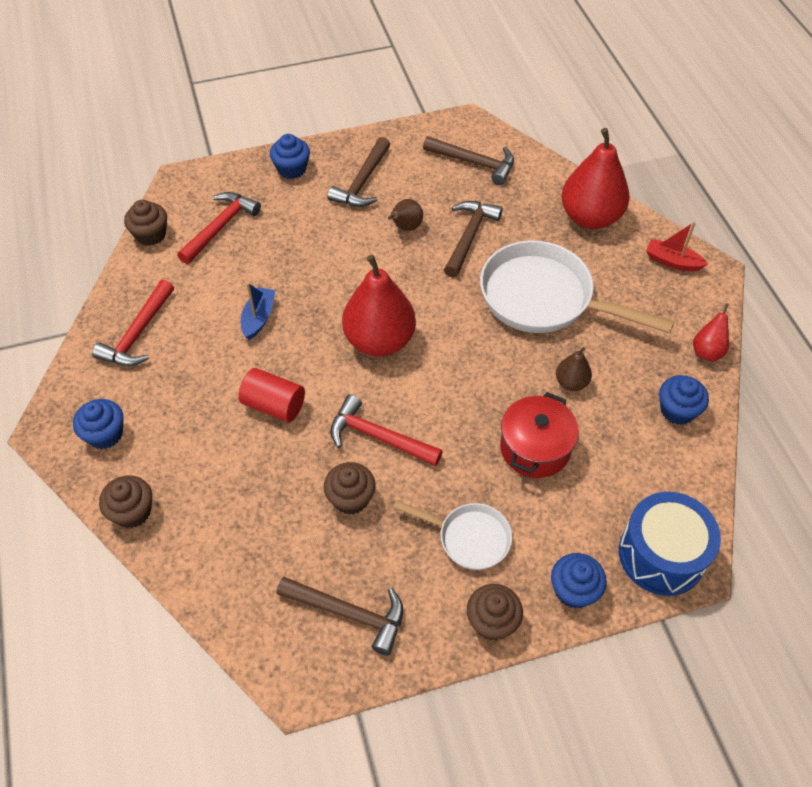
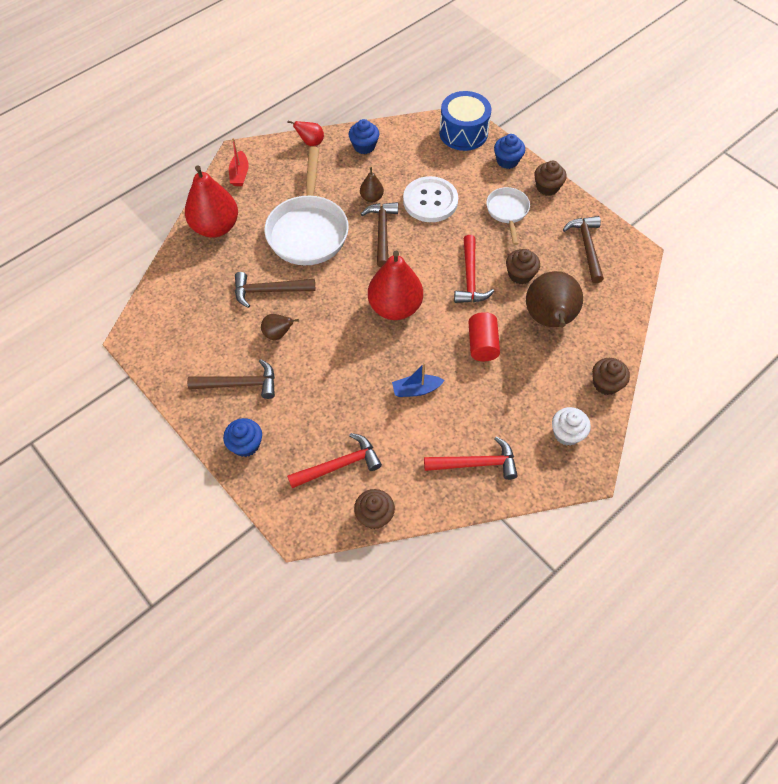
camera: 115 degrees left, 5 degrees up
(105, 434) = (567, 433): blue cupcake -> white cupcake
(220, 227) = (339, 465): red hammer -> red hammer turned 150 degrees clockwise
(261, 496) = (549, 319): none -> brown pear
(474, 163) = (183, 315): brown hammer -> brown hammer (382, 232)
(535, 448) = (430, 201): red pot -> white button

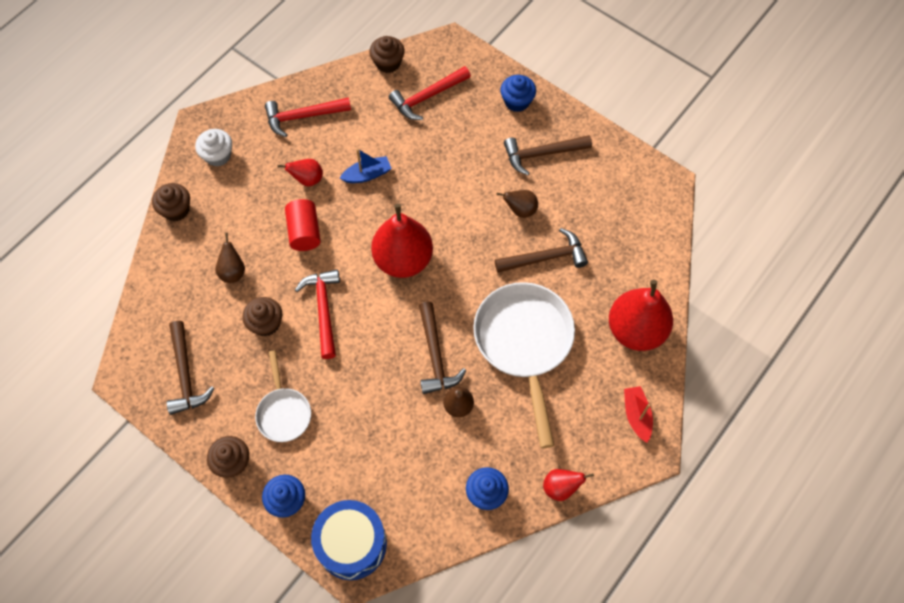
camera: 170 degrees right, 5 degrees up
(430, 201) = (383, 413): white button -> none
(476, 394) = (307, 179): none -> red pear
(549, 319) = (233, 272): brown pear -> brown pear, size x0.47

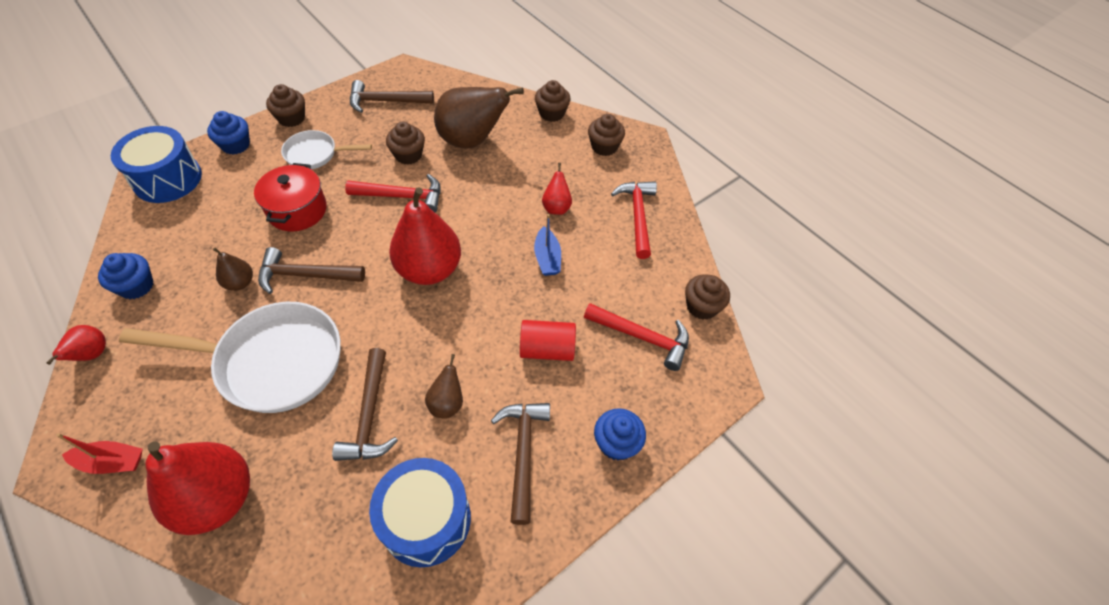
camera: 100 degrees right, 10 degrees down
(218, 155) = (604, 147): white cupcake -> brown cupcake
(233, 272) = (472, 141): brown pear -> brown pear, size x2.11
(304, 232) = (494, 196): red cylinder -> red cylinder (547, 349)
(363, 396) = (297, 210): none -> red pot
(427, 97) = (642, 337): red hammer -> red hammer turned 135 degrees clockwise
(605, 198) = (426, 520): none -> blue drum

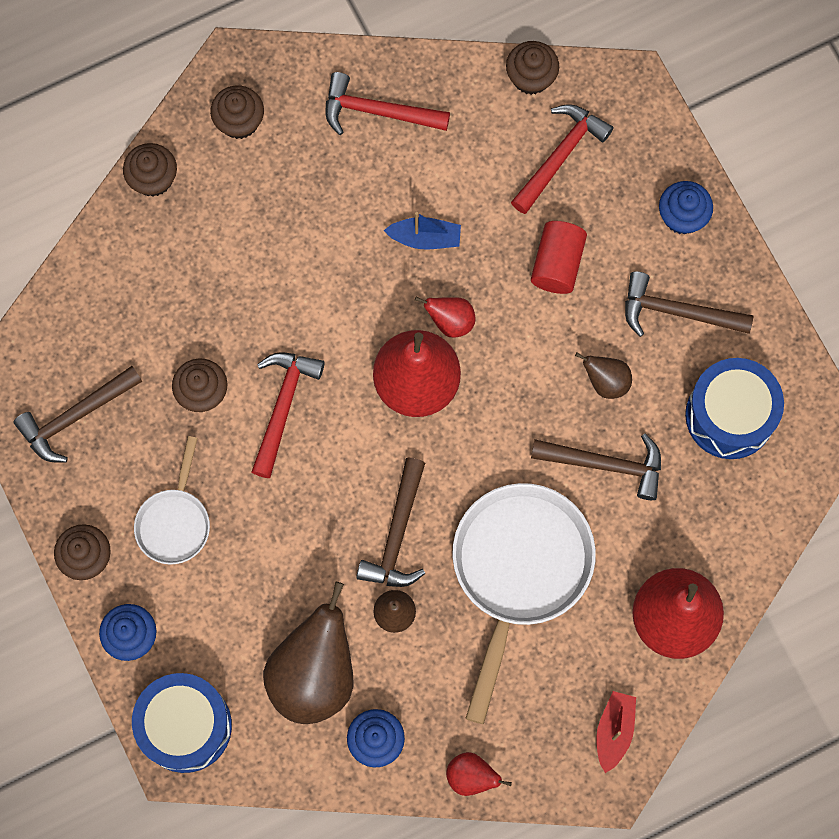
camera: 75 degrees left, 20 degrees up
(297, 210) = (282, 546): red pot -> none
(385, 101) = (75, 417): brown hammer -> brown hammer turned 45 degrees clockwise
(472, 141) = (190, 301): brown pear -> brown pear (314, 674)
(556, 207) = (342, 210): red pear -> red pear (450, 321)

